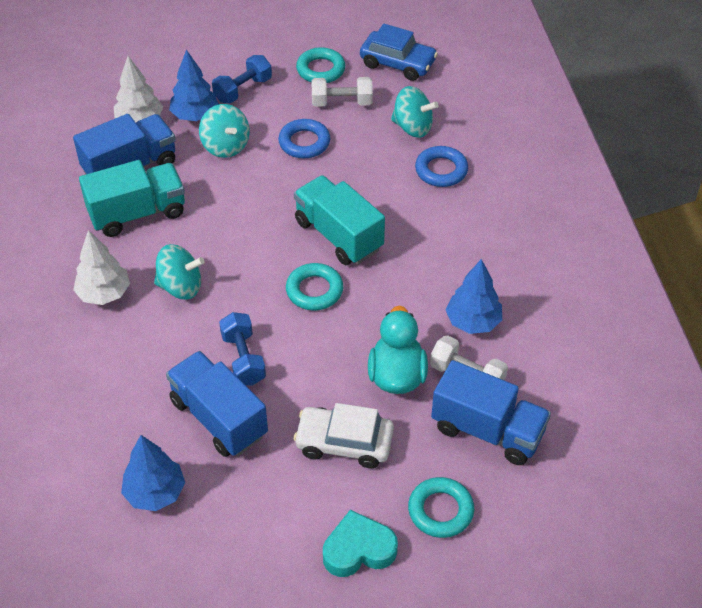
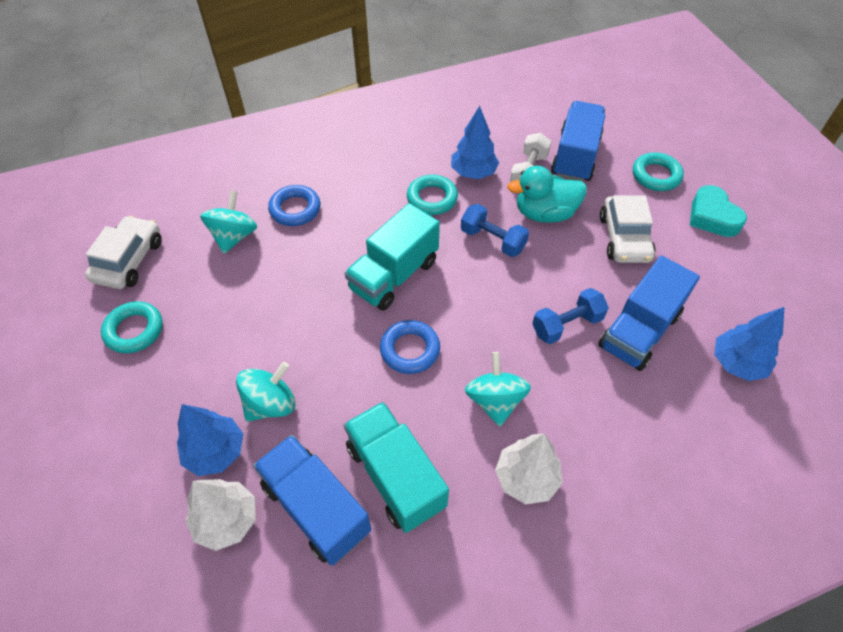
camera: 100 degrees left, 5 degrees up
(243, 90) = (167, 406): blue dumbbell -> blue dumbbell (492, 240)
(304, 142) = (261, 326): blue ring -> blue ring (410, 350)
(314, 290) = (468, 283): turquoise ring -> turquoise ring (432, 198)
(342, 102) = (194, 301): white dumbbell -> none
(398, 63) = (129, 260): blue car -> white car

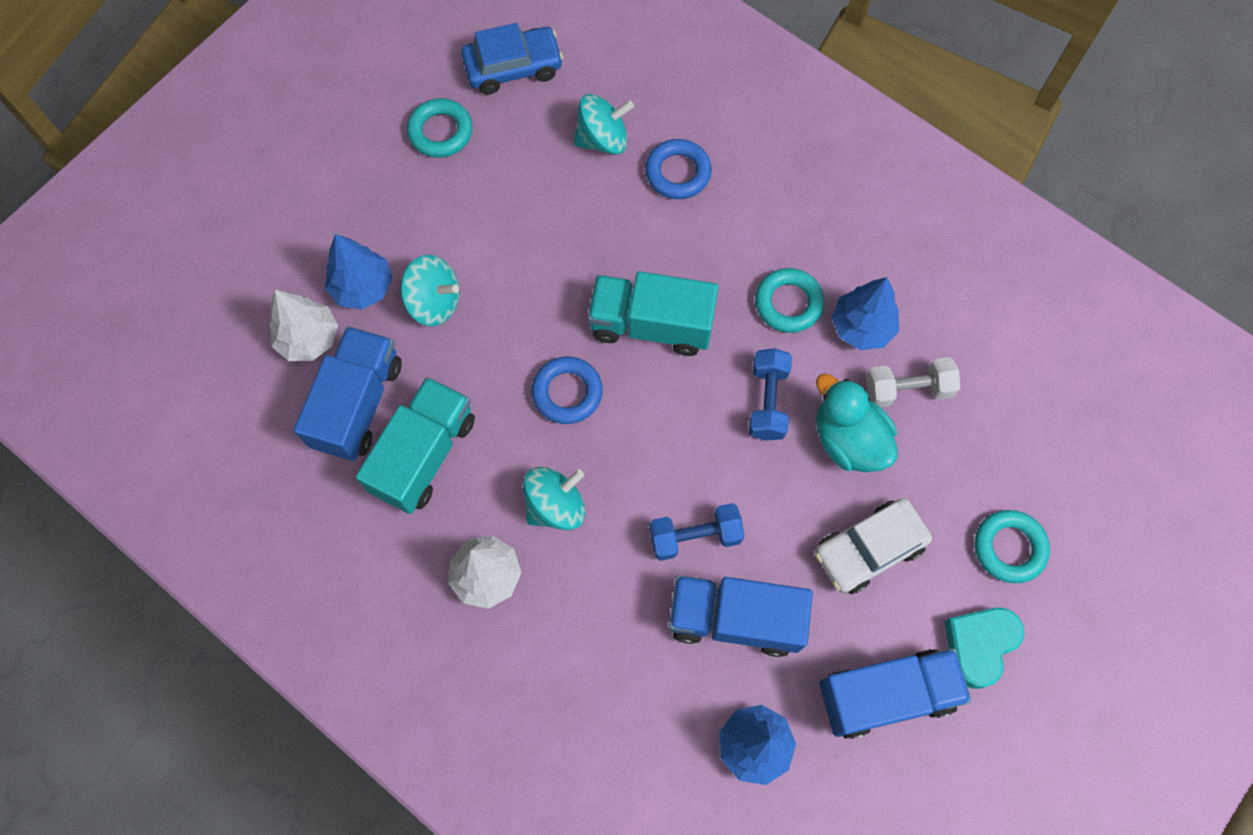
camera: 60 degrees right, 15 degrees up
(129, 260) = (513, 67): white car -> blue car
(567, 325) = (695, 536): blue dumbbell -> blue dumbbell turned 45 degrees counterclockwise
(575, 156) = (975, 433): blue truck -> blue truck (886, 695)

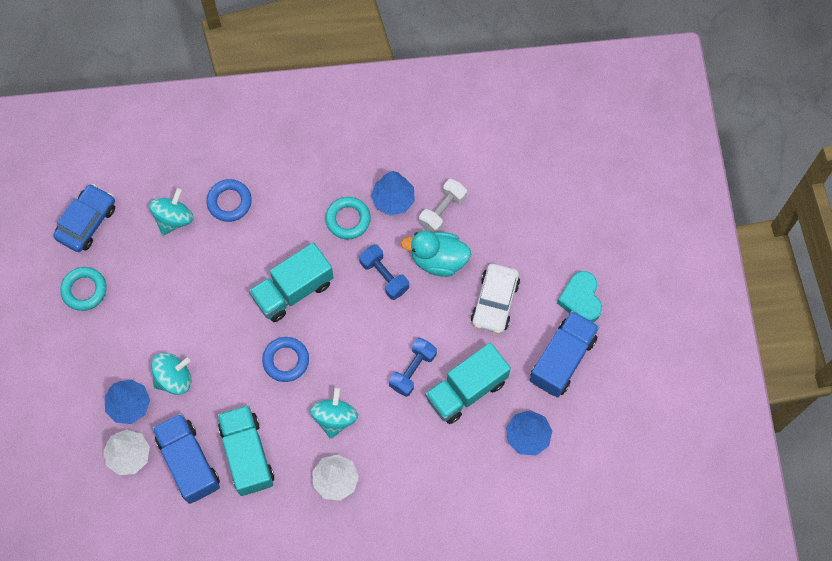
camera: 45 degrees left, 0 degrees up
(734, 619) = (466, 390): blue truck -> turquoise truck
(1009, 548) = (554, 243): turquoise ring -> none

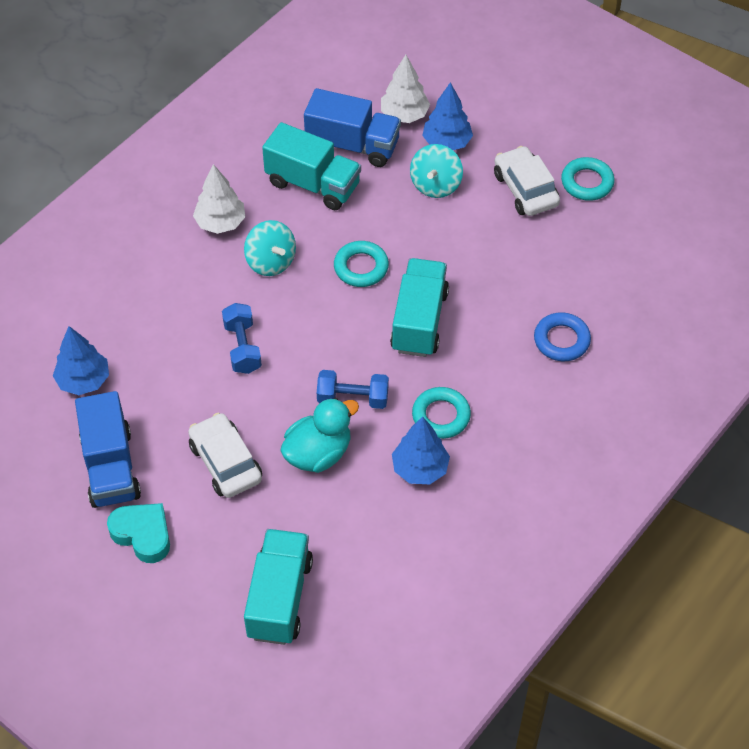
camera: 135 degrees right, 15 degrees down
(87, 222) = (654, 227): blue car -> none
(126, 321) = (525, 189): none -> white car
(174, 219) = (589, 288): turquoise spinning top -> none
(286, 360) = (361, 267): blue ring -> turquoise ring
(442, 211) = (362, 499): white dumbbell -> none
(466, 390) = (177, 371): turquoise truck -> turquoise truck (279, 598)

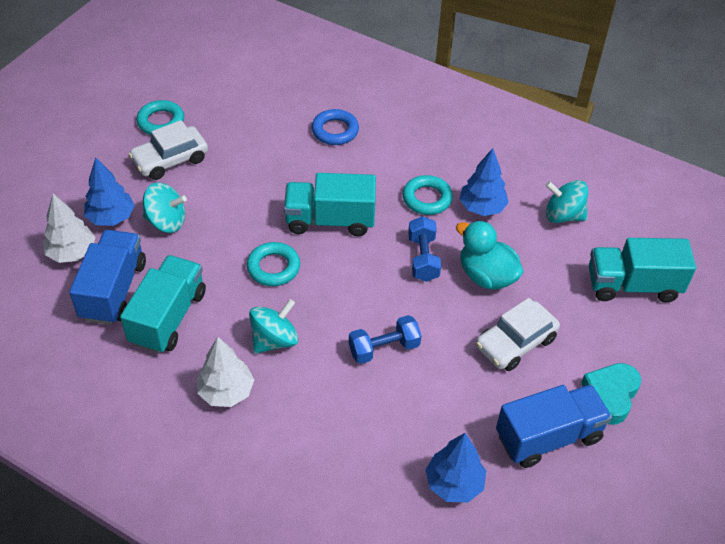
camera: 100 degrees left, 5 degrees down
(396, 552) = (563, 215): none -> turquoise spinning top

